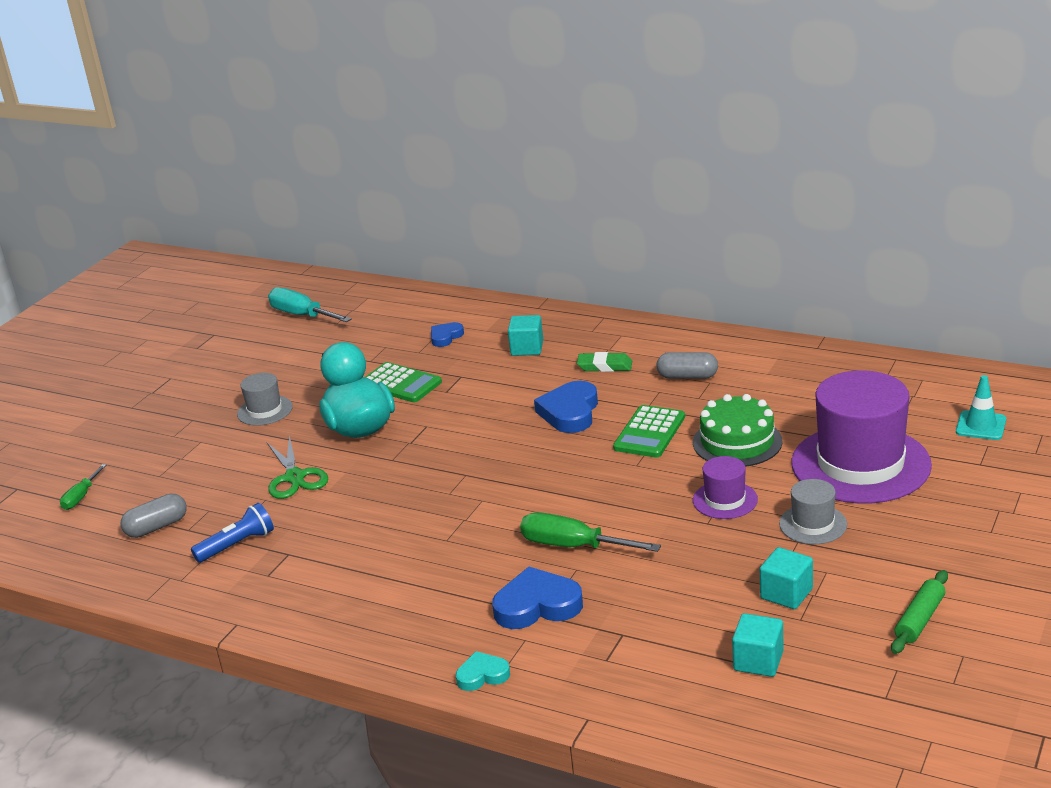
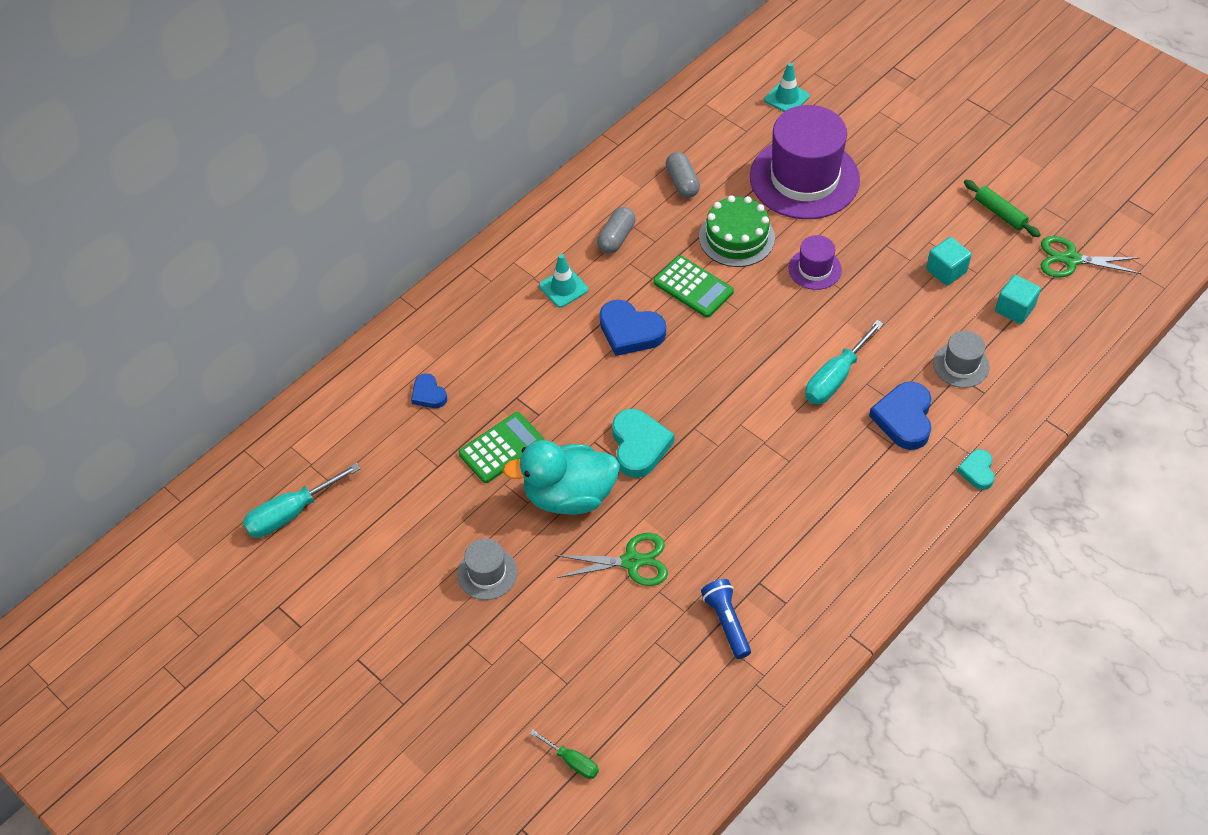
camera: 75 degrees left, 25 degrees up
(157, 527) = (664, 690): grey capsule -> grey capsule (682, 183)
(430, 450) = (639, 446): none -> turquoise heart
(527, 348) = (494, 335): turquoise cube -> none
(573, 546) = (835, 378): green screwdriver -> turquoise screwdriver
(604, 366) = (563, 288): green eraser -> turquoise traffic cone
(813, 524) = (869, 230): grey hat -> grey hat (961, 365)
(880, 697) = (1070, 260): none -> green scissors

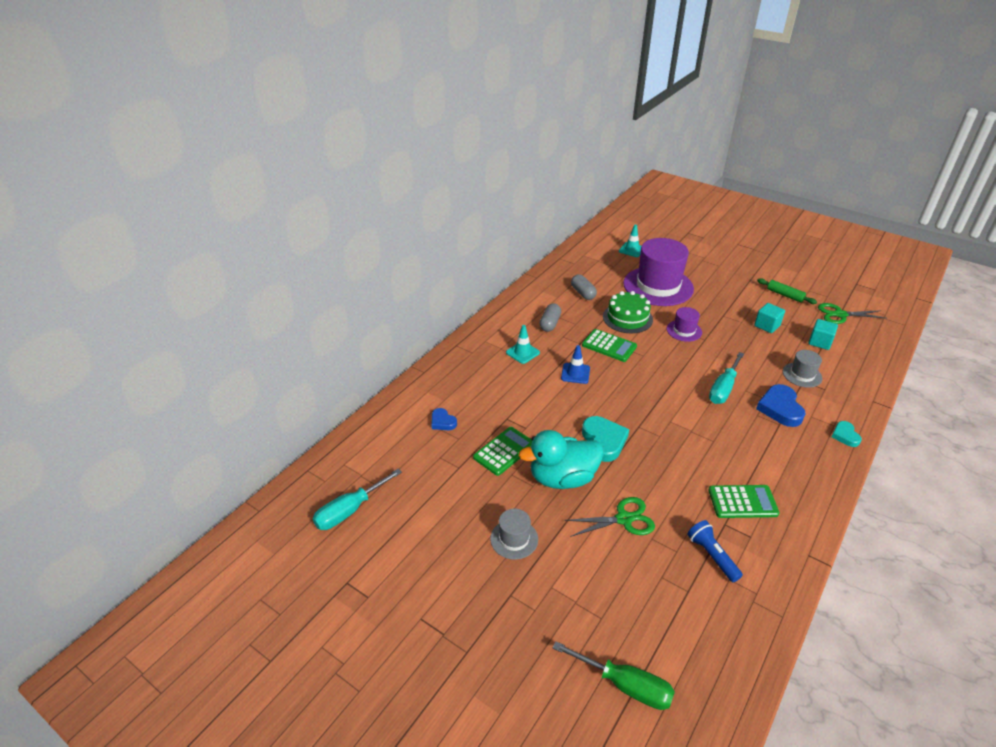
camera: 10 degrees left, 15 degrees down
(572, 761) = (625, 685): green screwdriver -> green screwdriver, size x1.76
(630, 331) = (575, 373): blue heart -> blue traffic cone
(794, 555) = (742, 502): none -> green calculator

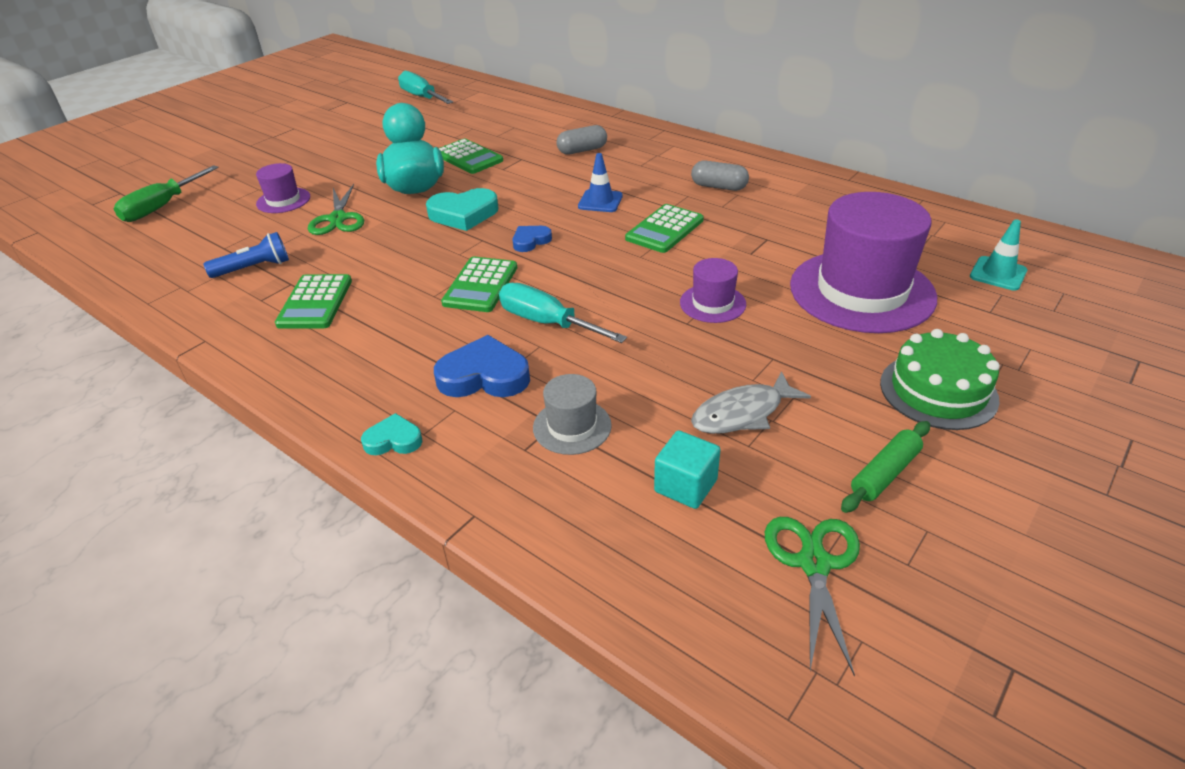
camera: 95 degrees right, 0 degrees up
(442, 422) = (525, 127): blue heart -> blue heart (530, 241)
(514, 539) = (348, 162): grey hat -> none
(522, 352) = (648, 168): turquoise traffic cone -> none
(583, 293) = (812, 215): grey capsule -> grey capsule (582, 150)
(597, 571) = (283, 200): none -> purple hat
(627, 318) = (744, 250): green cake -> green cake (938, 391)
(695, 420) = (480, 285): none -> green calculator
(767, 326) = (742, 413): turquoise cube -> grey fish

